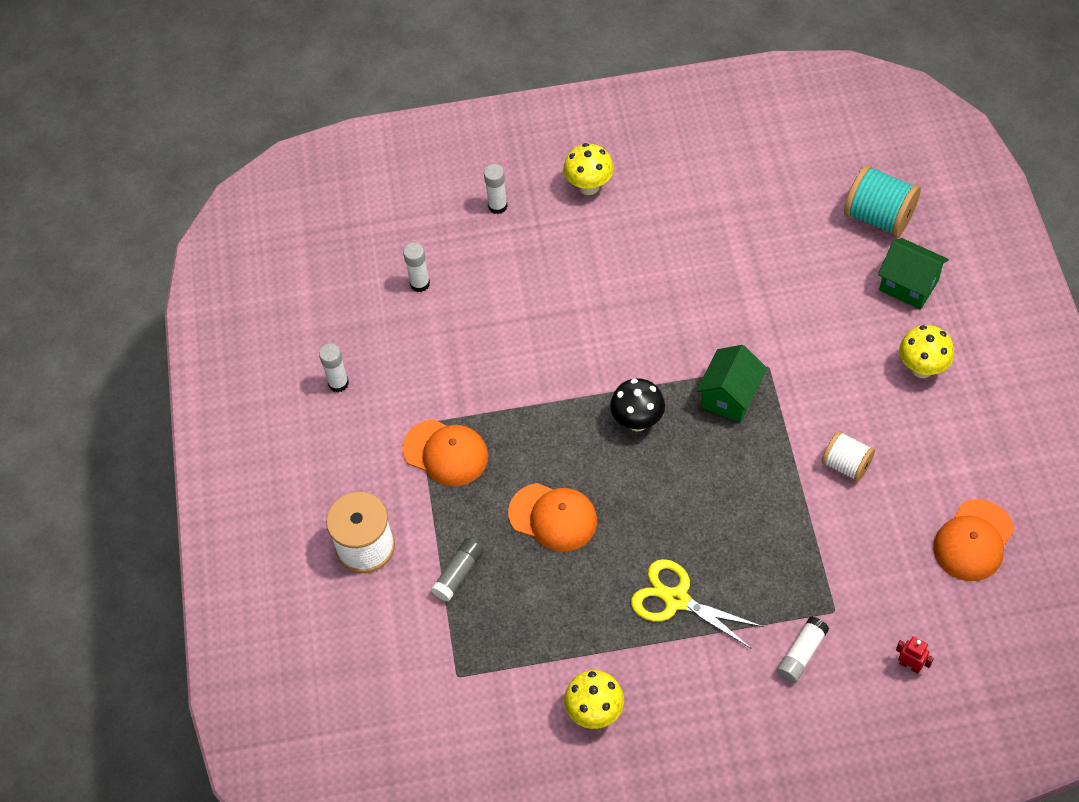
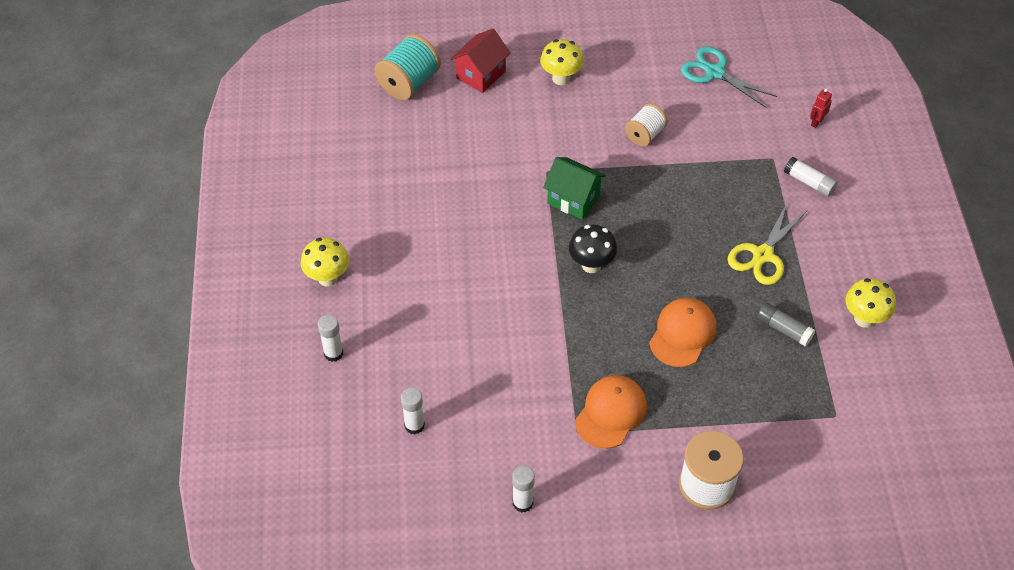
camera: 90 degrees left, 5 degrees down
(458, 574) = (736, 409): grey glue stick -> grey glue stick (784, 329)
(908, 285) = (481, 75): green house -> red house
(973, 541) = (715, 72): orange cap -> turquoise scissors

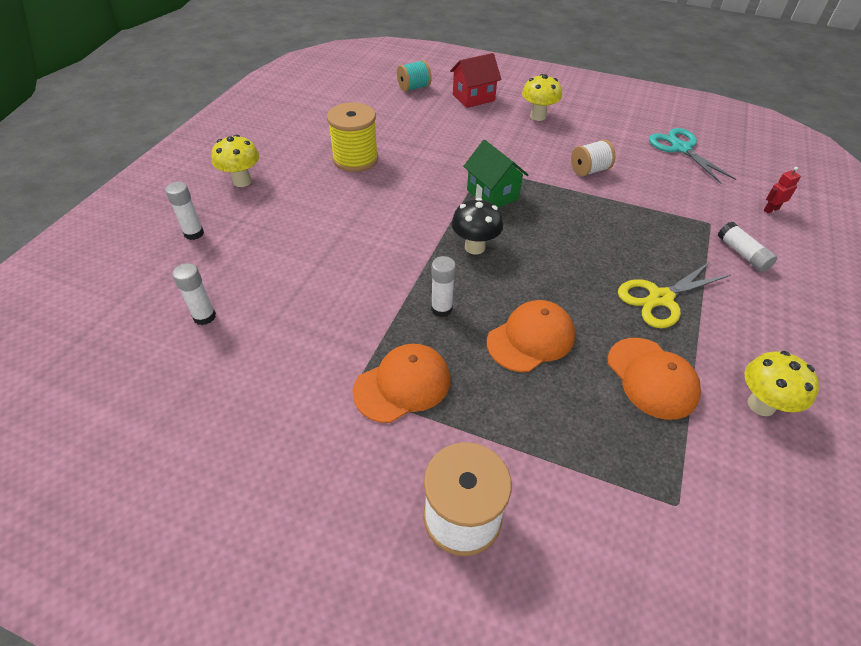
camera: 25 degrees right, 5 degrees down
(409, 83) = (414, 88): turquoise spool -> turquoise spool, size x0.64
(417, 207) = (355, 159): none -> yellow spool
(522, 503) = (240, 438): white glue stick -> white glue stick (441, 309)
(784, 329) = (652, 378): grey glue stick -> orange cap

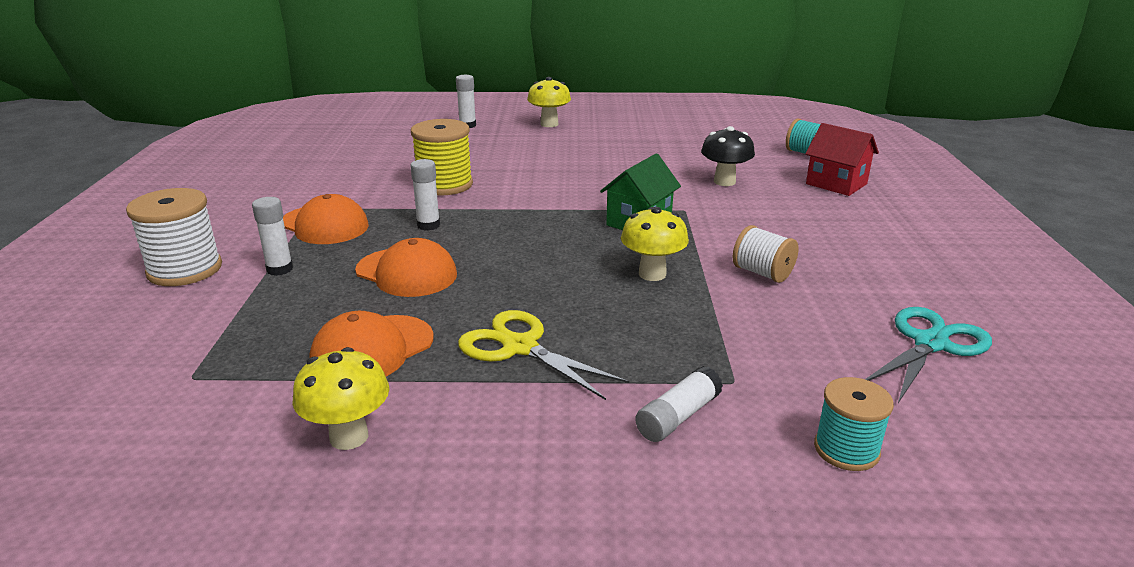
camera: 70 degrees right, 20 degrees down
(204, 316) = (375, 148): white glue stick -> white glue stick (280, 269)
(355, 159) = (630, 153): yellow spool -> yellow spool (444, 185)
(475, 247) = (534, 226): black mushroom -> black mushroom (724, 182)
(538, 116) = (852, 225): yellow mushroom -> yellow mushroom (652, 274)
(771, 209) = (846, 449): red robot -> turquoise spool

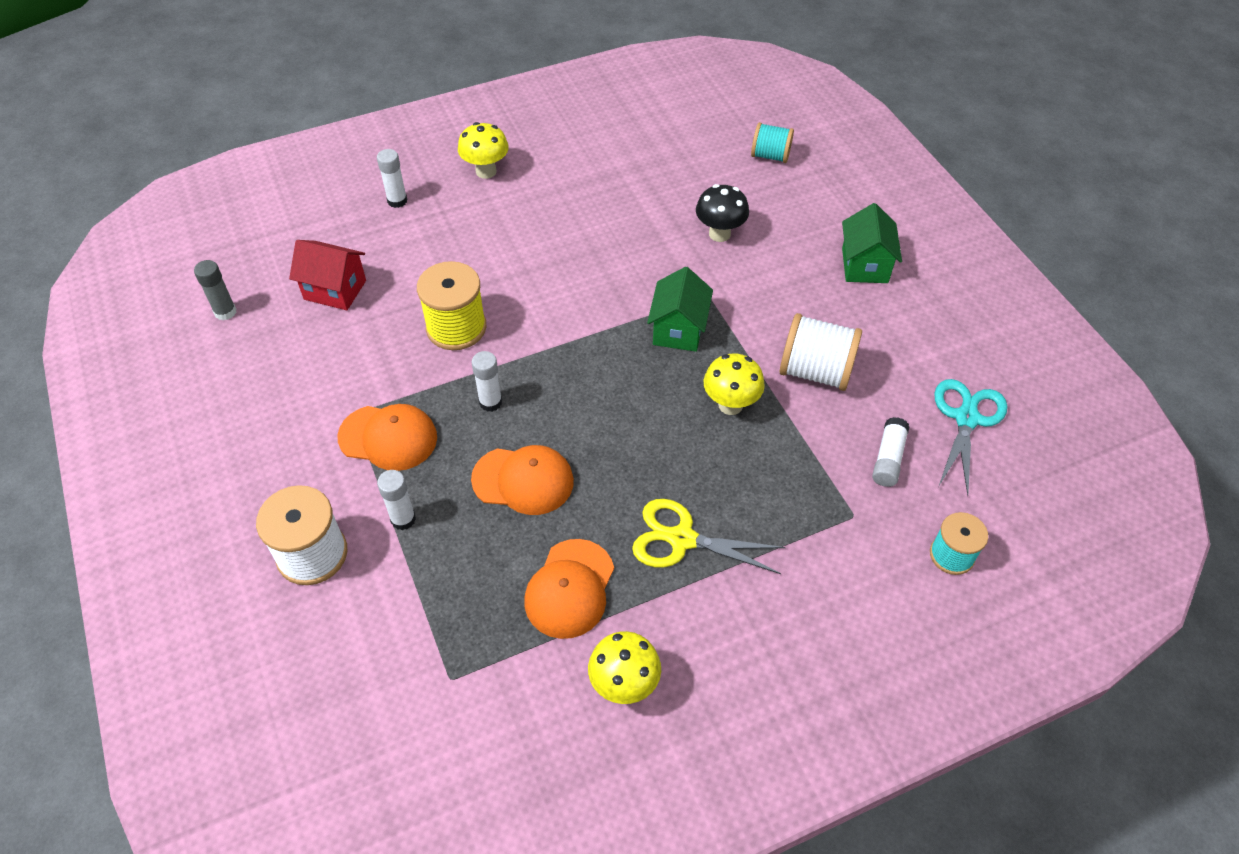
camera: 25 degrees left, 25 degrees up
(287, 148) = (225, 312): none -> grey glue stick
(678, 416) = (834, 568): white glue stick -> white glue stick (888, 458)
(762, 273) = (815, 371): white spool -> white spool, size x1.57
(836, 184) = (818, 206): red house -> red house (335, 290)
(864, 223) = (864, 265): none -> green house

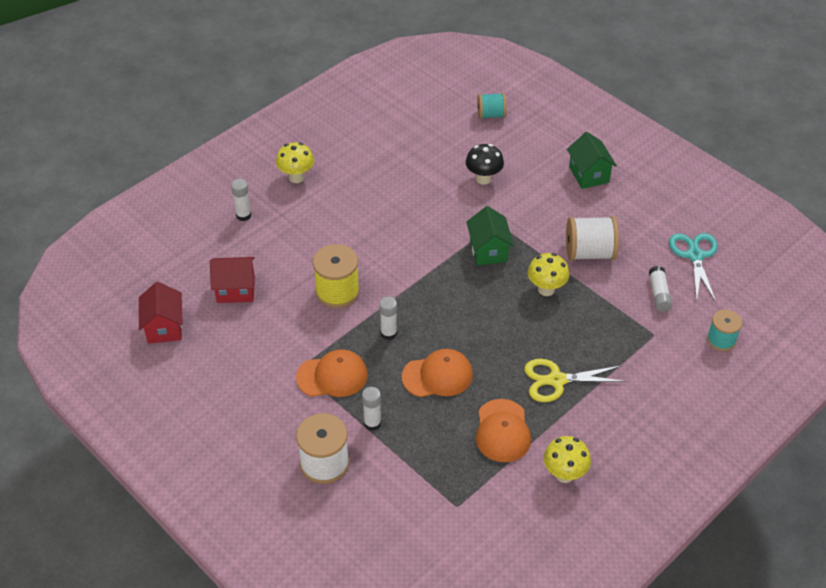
camera: 20 degrees left, 5 degrees down
(225, 312) = (164, 327): grey glue stick -> red house

